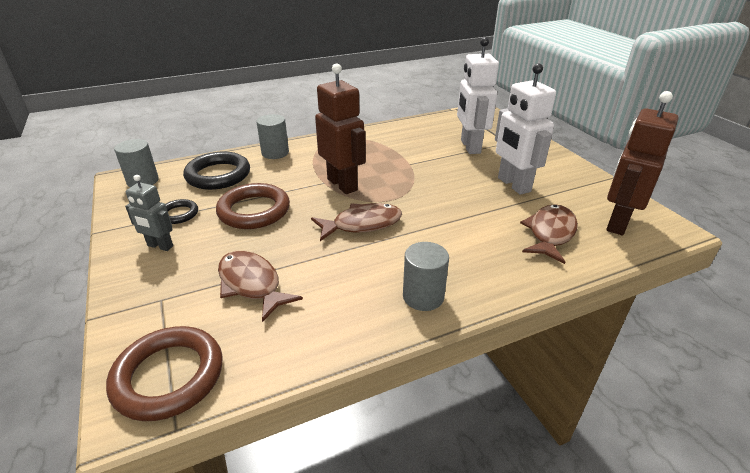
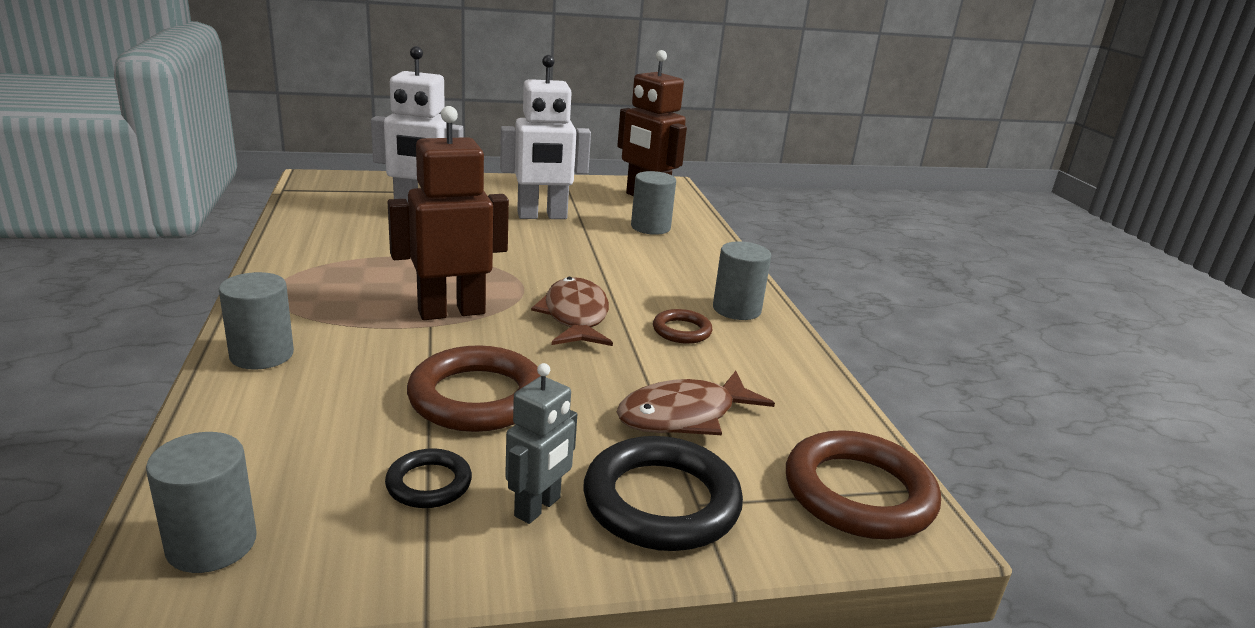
camera: 80 degrees left, 10 degrees down
(218, 175) = (294, 428): black ring -> black ring (661, 501)
(367, 271) = (681, 331): none -> brown ring
(550, 233) = (650, 227): brown fish -> grey cylinder

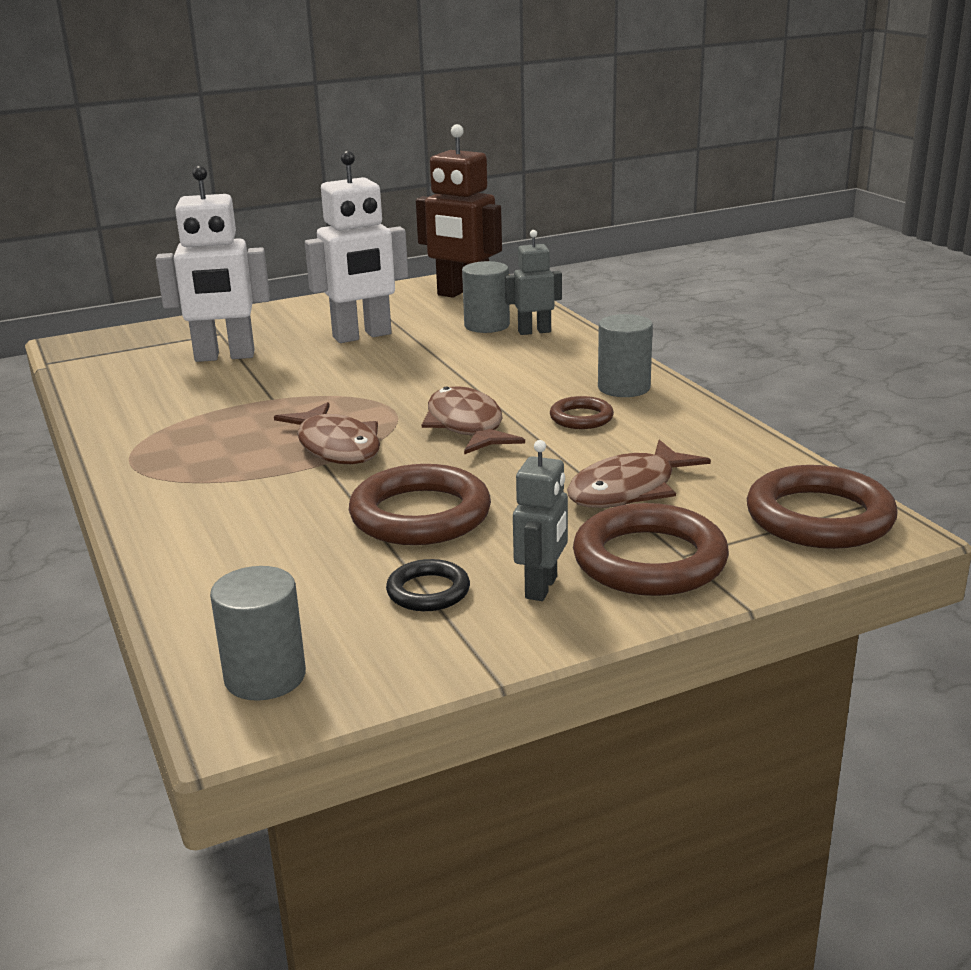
camera: 10 degrees left, 0 degrees up
(262, 355) = (172, 523): grey cylinder -> none
(451, 312) = (336, 446): brown robot -> brown fish
(661, 501) = (649, 560): black ring -> brown ring
(687, 241) = (534, 331): none -> grey robot

